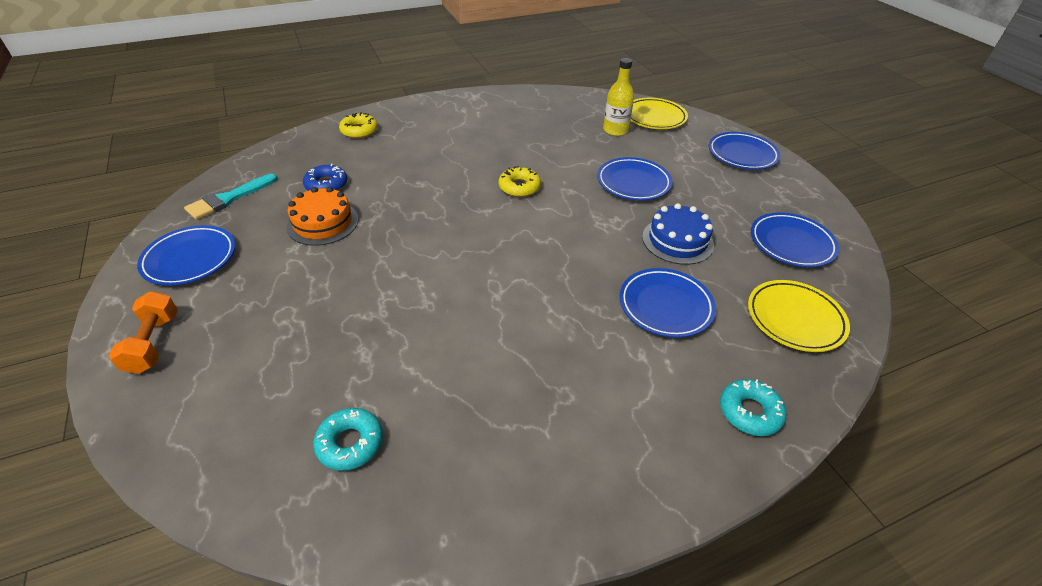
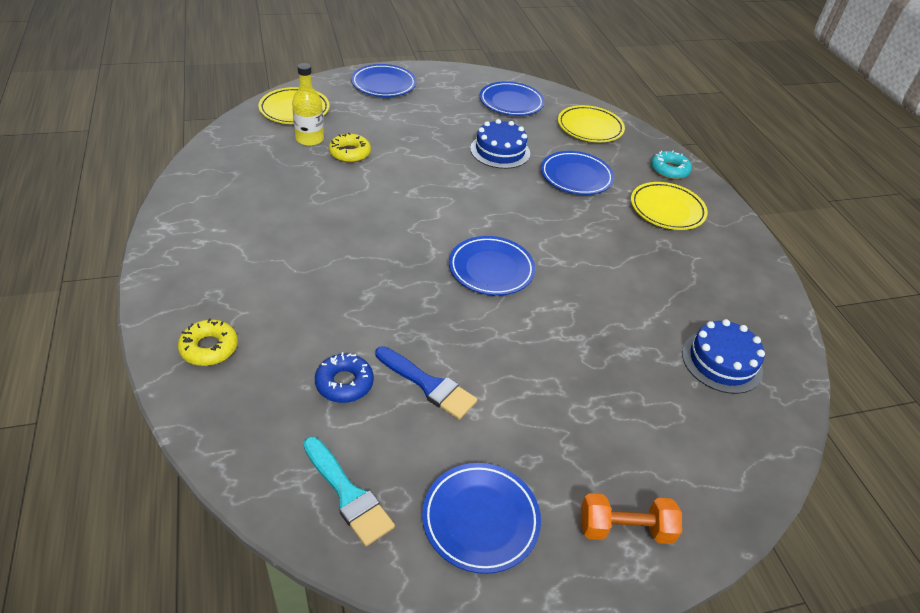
camera: 85 degrees left, 0 degrees up
(323, 223) = (428, 385): orange cake -> blue brush
(350, 443) = (721, 361): turquoise donut -> blue cake
(519, 187) = (397, 222): yellow donut -> yellow donut (350, 153)
(633, 183) = (410, 152): blue plate -> blue plate (491, 269)
(642, 402) = (667, 210): none -> yellow plate

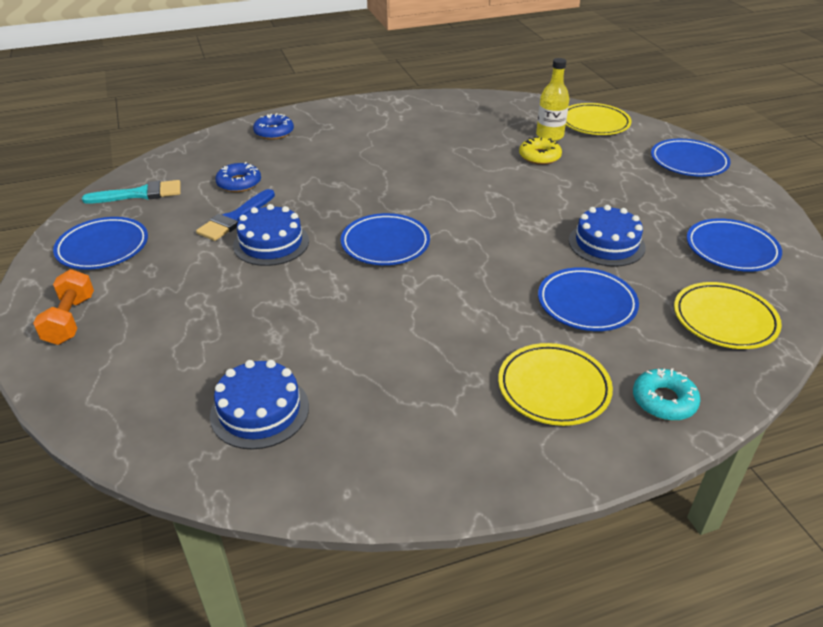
camera: 90 degrees right, 5 degrees down
(209, 348) = (274, 132): yellow donut -> blue donut
(348, 494) = (140, 194): turquoise brush -> turquoise brush turned 150 degrees counterclockwise
(483, 353) = (271, 243): none -> blue cake

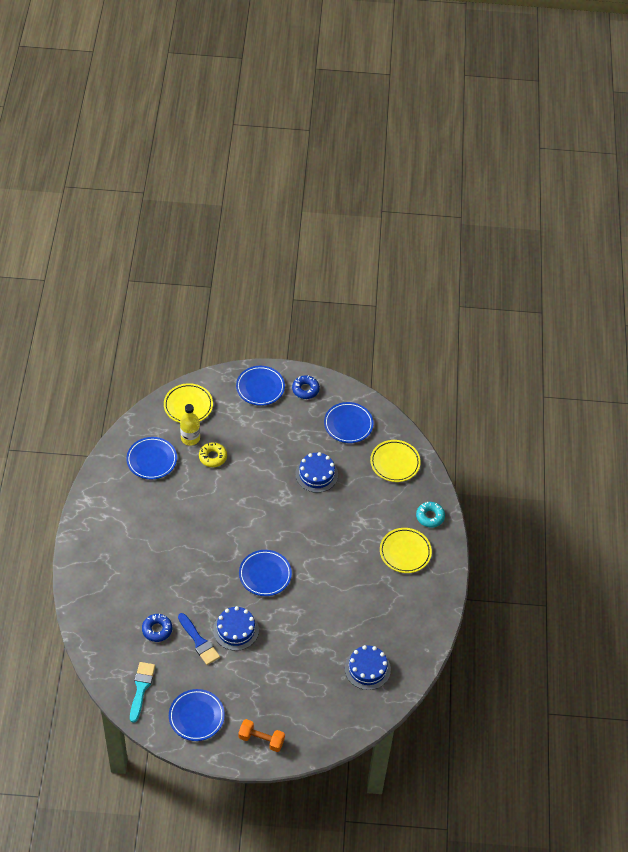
camera: 70 degrees left, 15 degrees up
(274, 132) = (95, 591): blue donut -> blue donut (305, 389)
(586, 304) = (358, 509): blue plate -> blue plate (152, 460)

